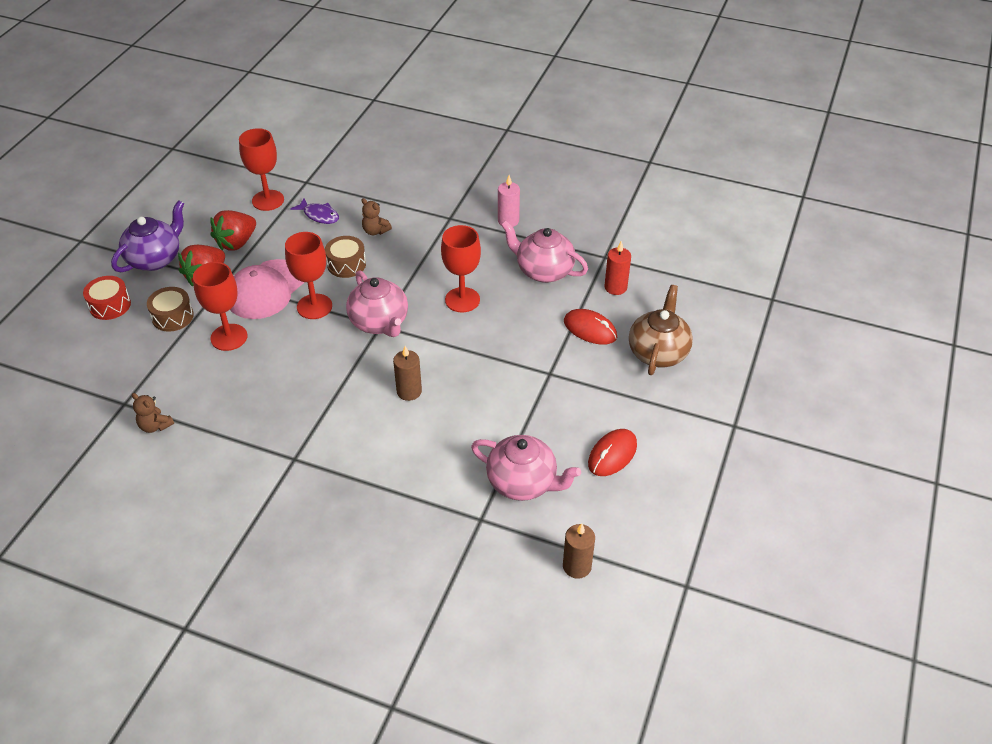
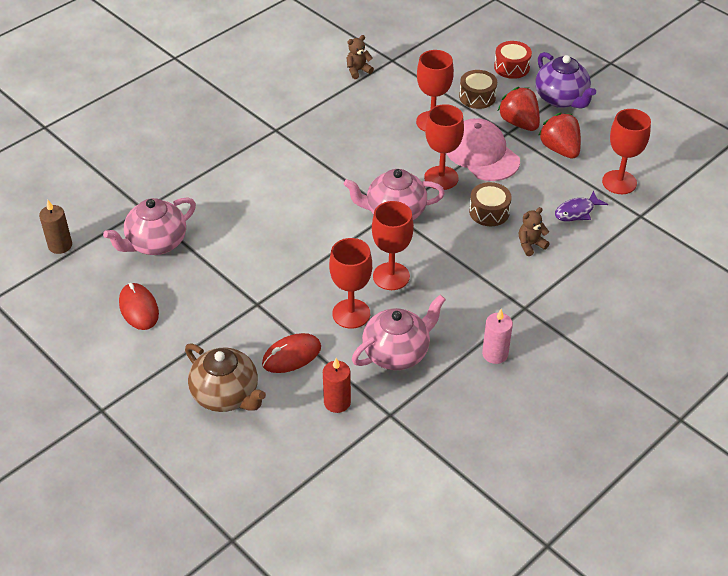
camera: 115 degrees right, 0 degrees up
(409, 391) = (299, 207): brown candle -> none
(521, 310) = (351, 314): none -> red goblet

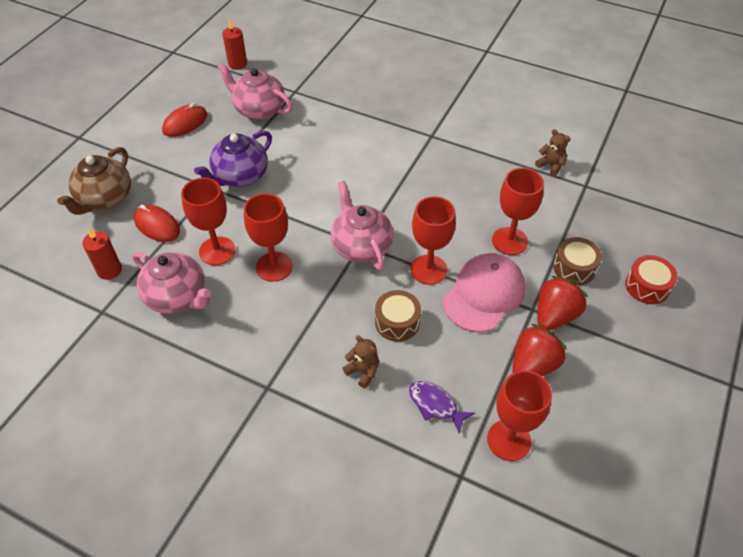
camera: 70 degrees right, 5 degrees up
(60, 245) = (237, 64): brown candle -> red candle
(495, 354) = (195, 376): pink candle -> none
(561, 99) = (623, 347): purple teapot -> purple teapot (240, 176)

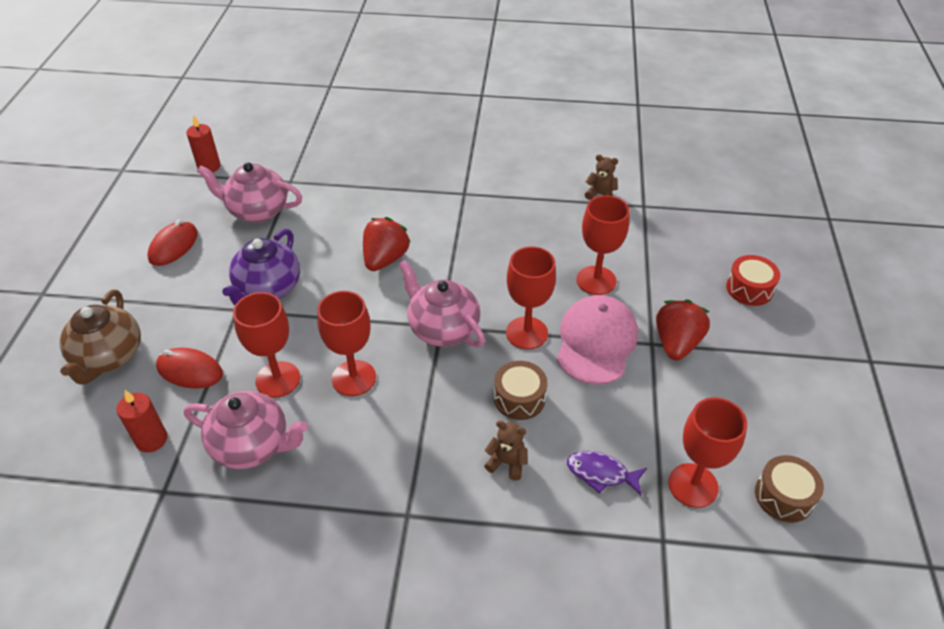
camera: 20 degrees left, 5 degrees down
(533, 365) = (679, 400): red strawberry -> red strawberry (385, 259)
(574, 268) = (672, 290): brown drum -> brown drum (783, 496)

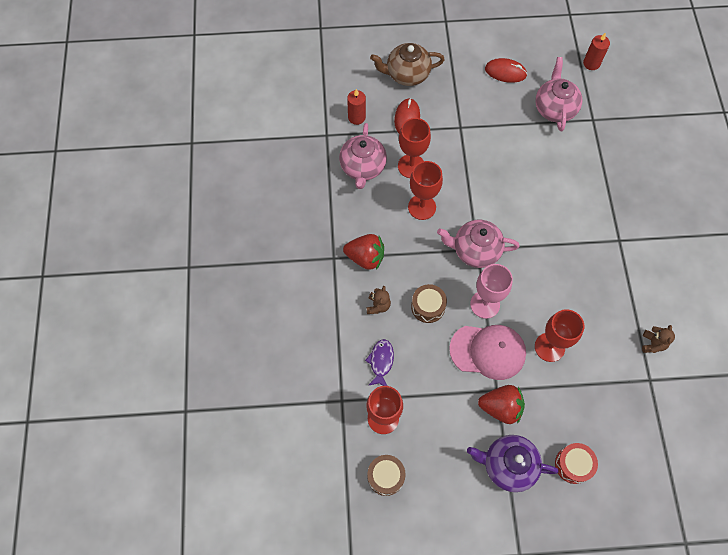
camera: 80 degrees right, 20 degrees up
(268, 289) = (482, 138): purple teapot -> purple teapot (508, 465)
(385, 259) = (530, 201): red strawberry -> red strawberry (365, 257)
(442, 328) = (475, 250): pink teapot -> pink teapot turned 120 degrees counterclockwise
(526, 333) = (485, 304): red goblet -> pink goblet

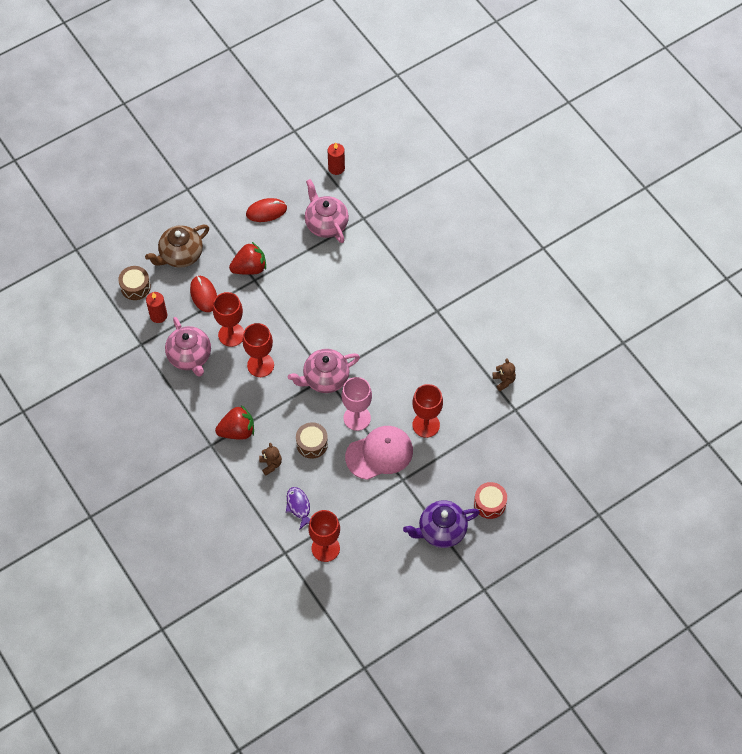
camera: 30 degrees left, 5 degrees down
(385, 476) = (352, 589): brown drum -> brown drum (135, 287)
(500, 407) = (412, 491): red strawberry -> red strawberry (249, 268)

